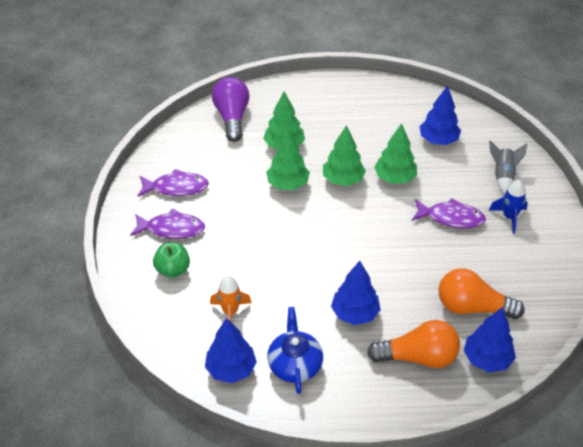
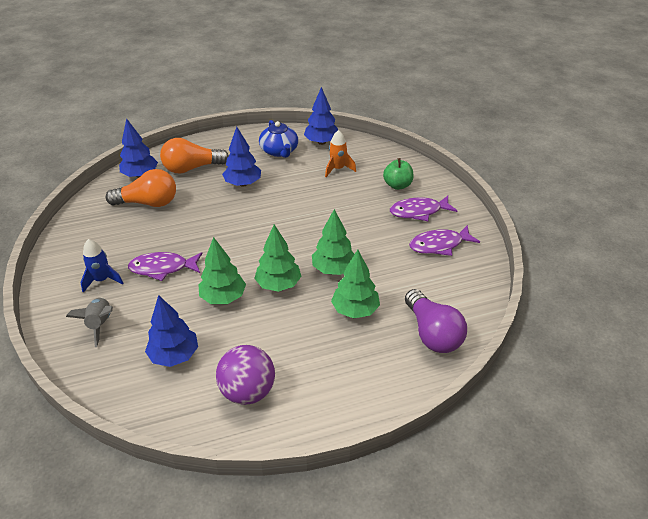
camera: 165 degrees right, 5 degrees down
(384, 107) = (248, 391): none -> purple ball

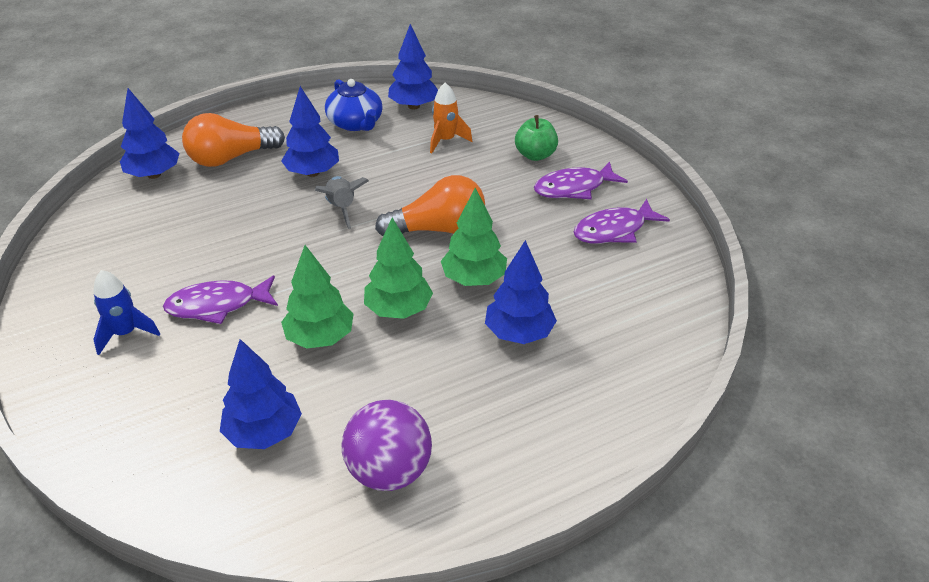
camera: 10 degrees left, 0 degrees up
(100, 324) = (136, 400): grey rocket -> grey rocket (342, 208)
(148, 203) = (175, 213): orange light bulb -> orange light bulb (438, 229)
(355, 310) = (519, 333): green tree -> blue tree
(432, 333) = (636, 352): purple light bulb -> none

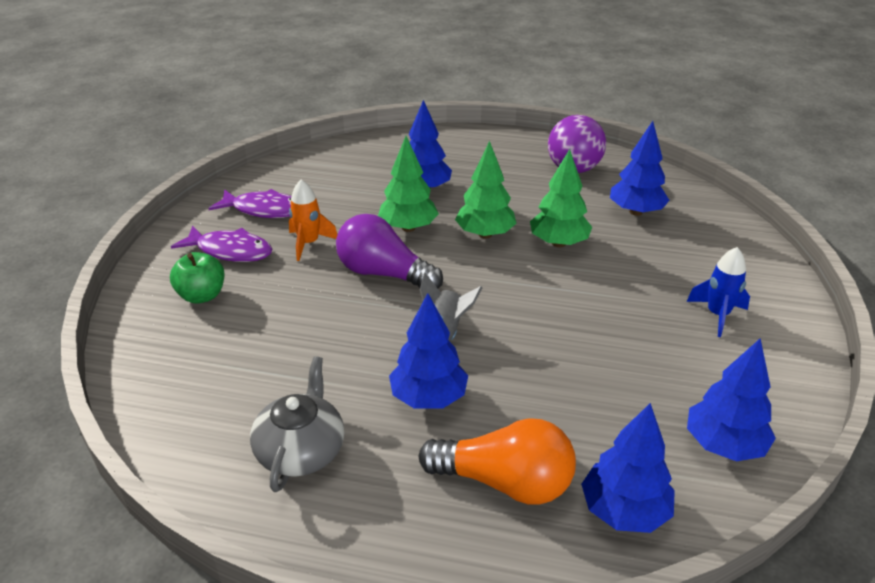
camera: 140 degrees left, 5 degrees down
(217, 305) = (625, 301): purple fish -> none
(355, 123) = (301, 450): blue teapot -> grey teapot
(414, 106) = (202, 437): blue tree -> blue tree (724, 445)
(438, 229) = (384, 274): orange light bulb -> purple light bulb
(446, 140) = (247, 360): orange rocket -> orange rocket (309, 243)

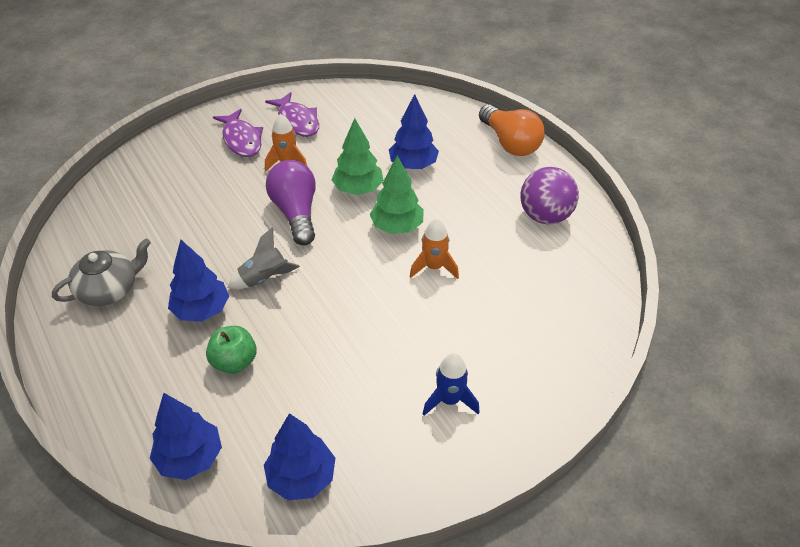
camera: 45 degrees right, 10 degrees up
(202, 295) = (190, 161): green apple -> green apple (234, 362)
(504, 482) = (163, 388): orange light bulb -> orange light bulb (510, 143)
(558, 243) = (434, 267): green tree -> orange rocket
(636, 212) = (532, 282): blue tree -> none

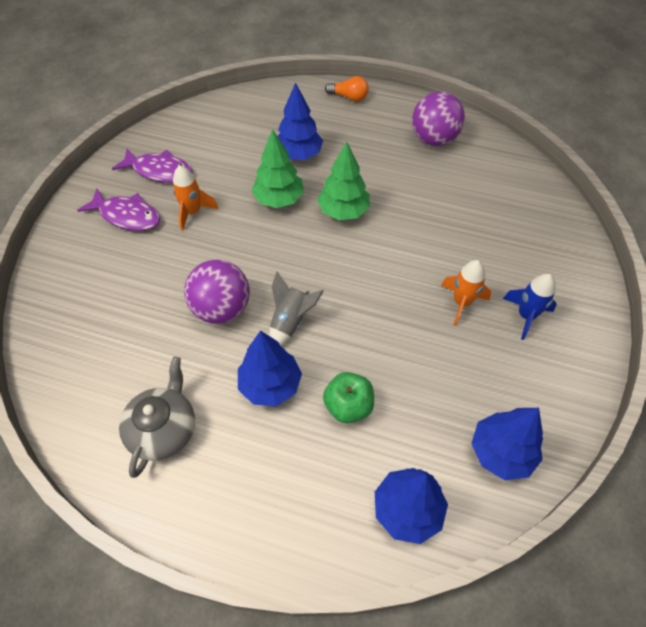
camera: 40 degrees left, 10 degrees up
(230, 239) = (222, 309): none -> purple ball
(296, 213) = (251, 250): purple light bulb -> none
(434, 267) = (405, 225): orange rocket -> orange rocket (461, 302)
(510, 143) = (349, 97): orange light bulb -> orange light bulb, size x0.56

